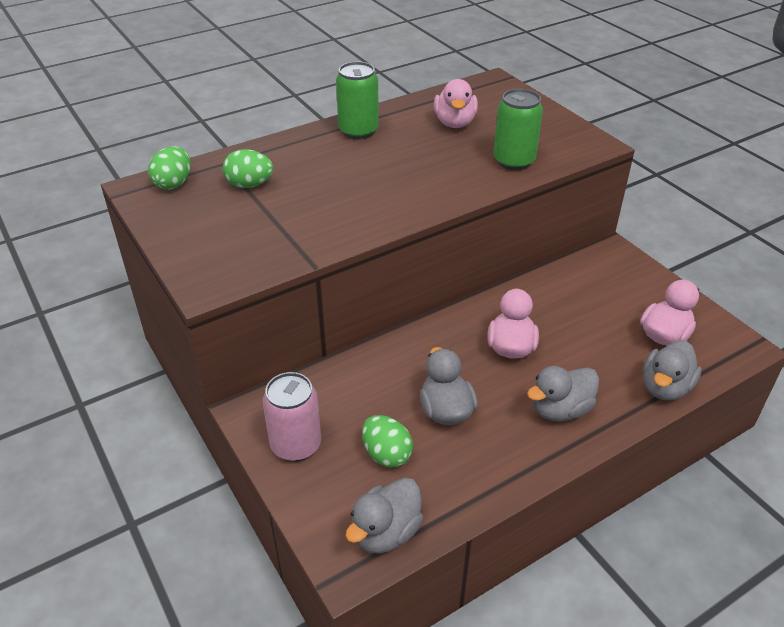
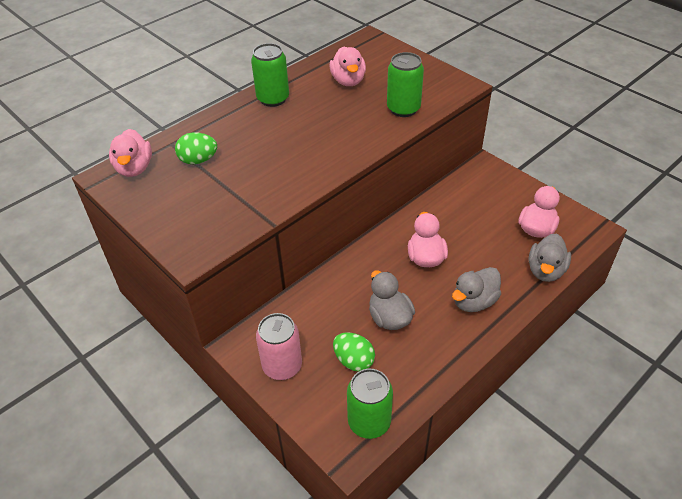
camera: 10 degrees left, 5 degrees up
(174, 183) = (134, 168): green egg -> pink duck
(386, 532) = (369, 422): grey duck -> green can

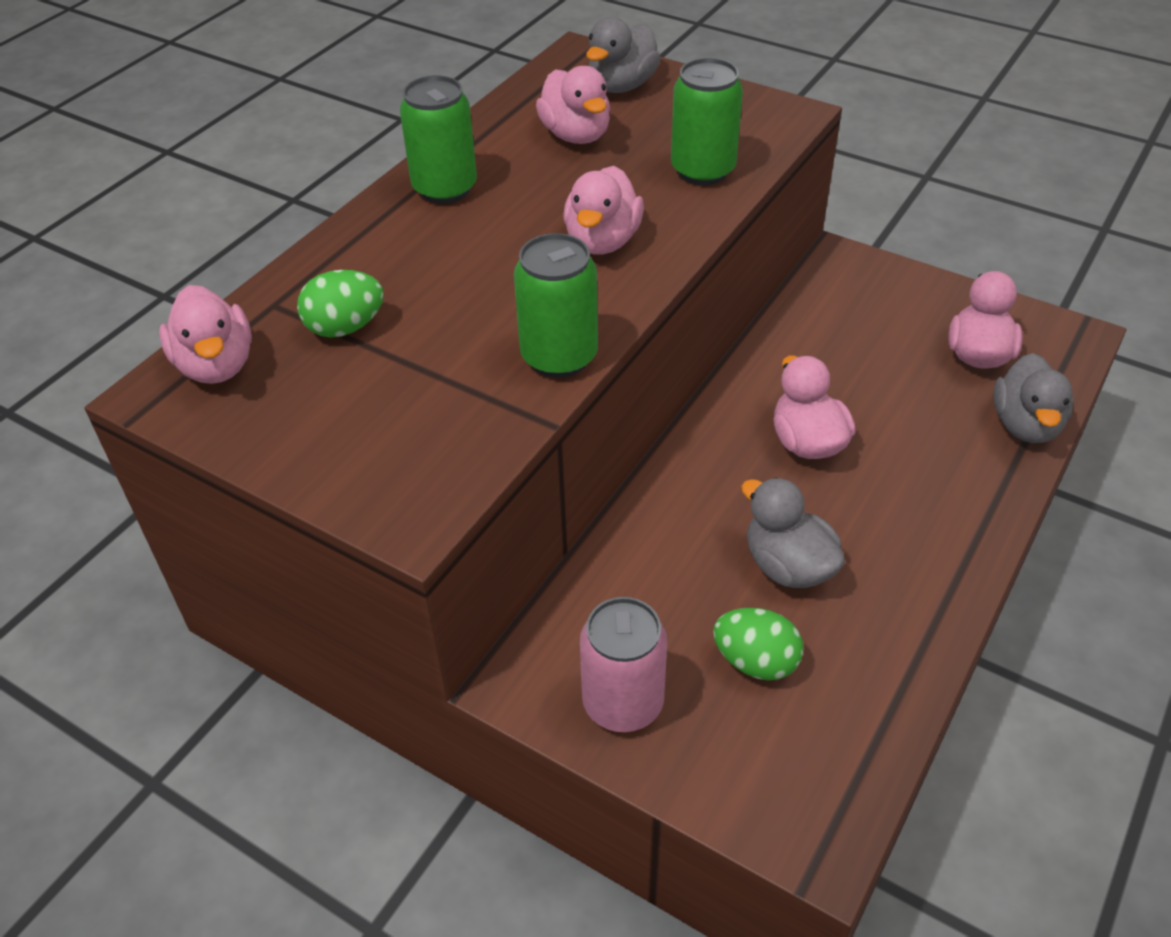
camera: 15 degrees left, 0 degrees up
(337, 138) = (602, 241): none -> pink duck
(369, 422) = (833, 773): green can -> green can (559, 357)
(474, 302) = (926, 505): grey duck -> grey duck (621, 86)

